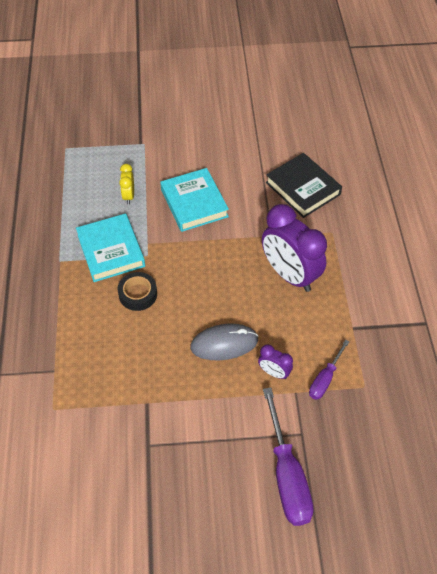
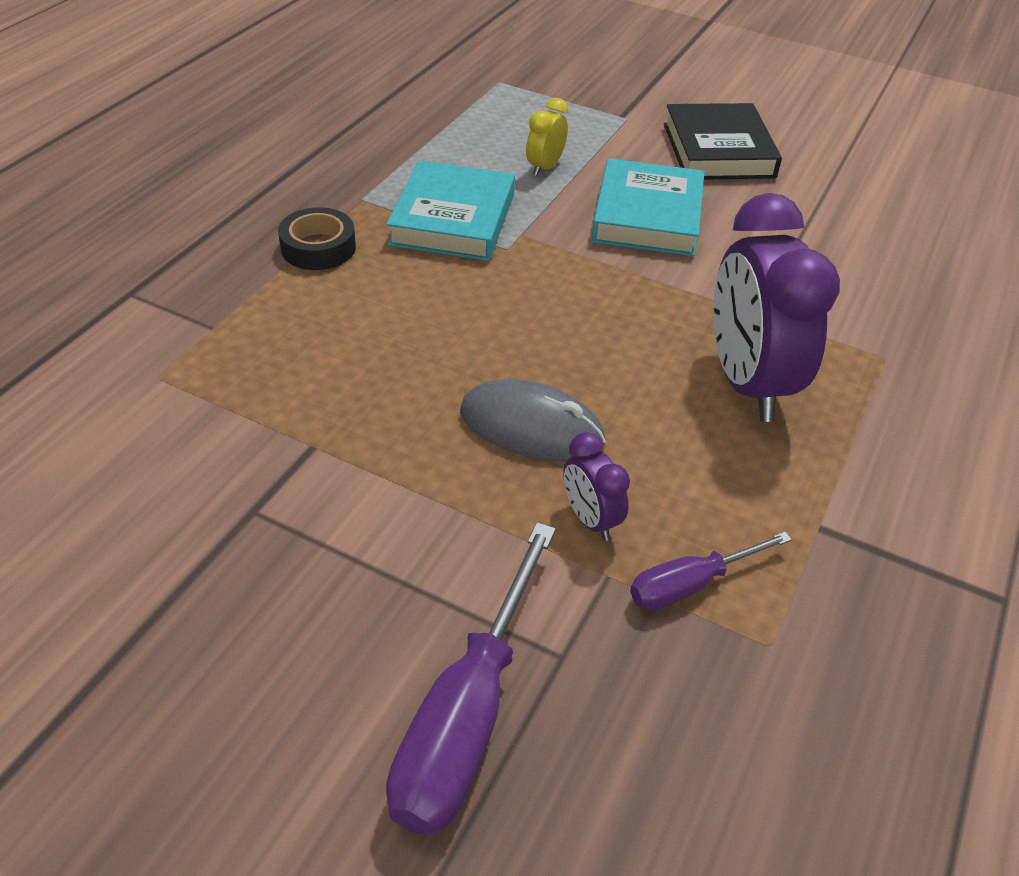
camera: 30 degrees right, 10 degrees down
(138, 294) = (443, 291): black tape -> black tape (318, 247)
(303, 188) = (871, 273): black book -> black book (718, 150)

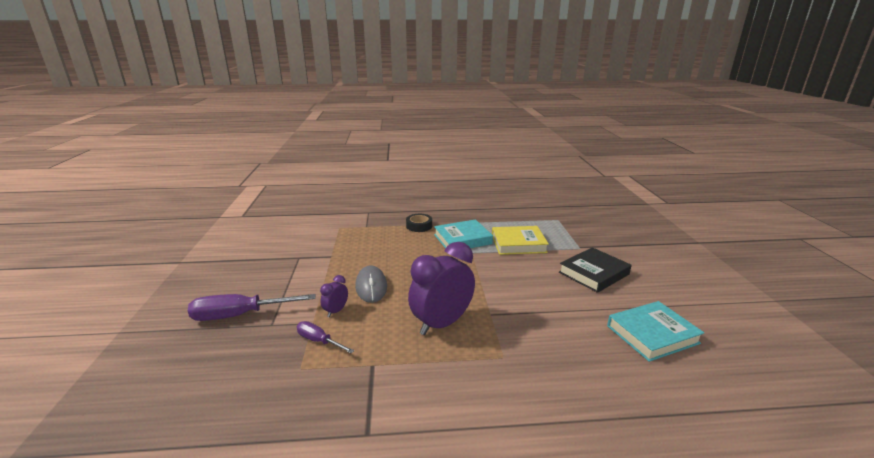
camera: 60 degrees right, 20 degrees down
(544, 167) = (518, 244): yellow clock -> yellow book
(647, 216) = (520, 272): turquoise book -> turquoise book (652, 334)

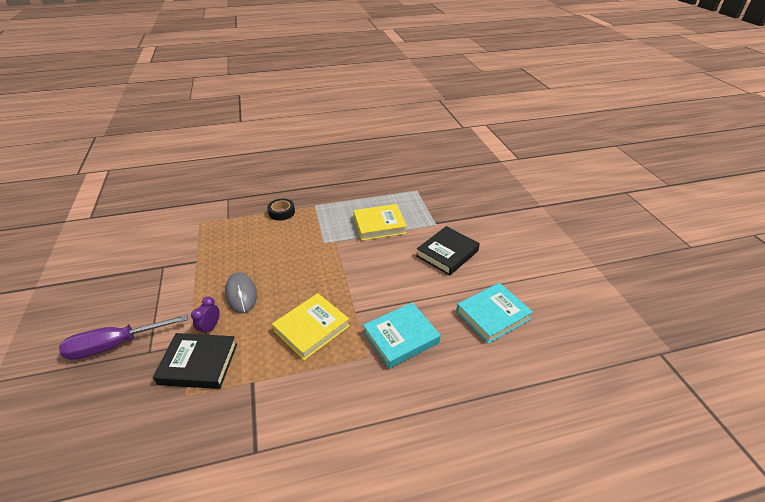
camera: 10 degrees left, 15 degrees up
(319, 341) = (198, 364): purple screwdriver -> black book
(442, 323) = (311, 328): purple clock -> yellow book
(462, 239) = (326, 225): turquoise book -> turquoise book (401, 337)

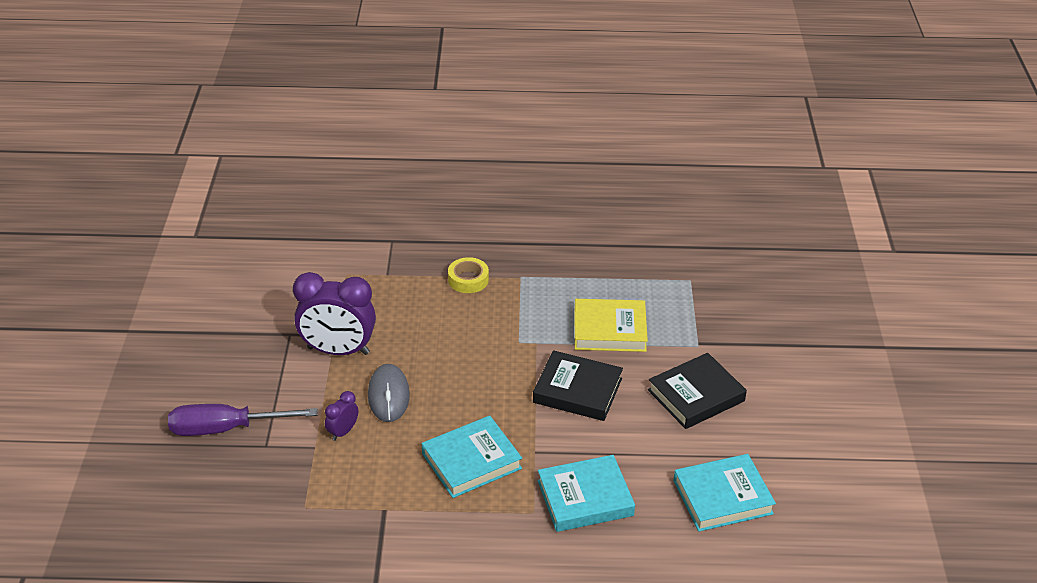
camera: 15 degrees right, 0 degrees up
(198, 364) = (323, 473): black book -> black book (577, 391)
(200, 271) = (338, 351): none -> purple clock
(281, 212) = (468, 280): black tape -> yellow tape
(311, 328) = (471, 461): yellow book -> turquoise book

